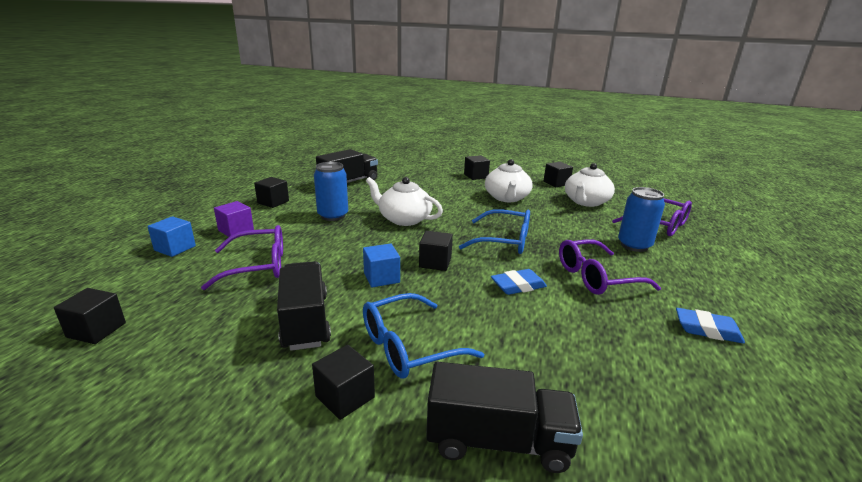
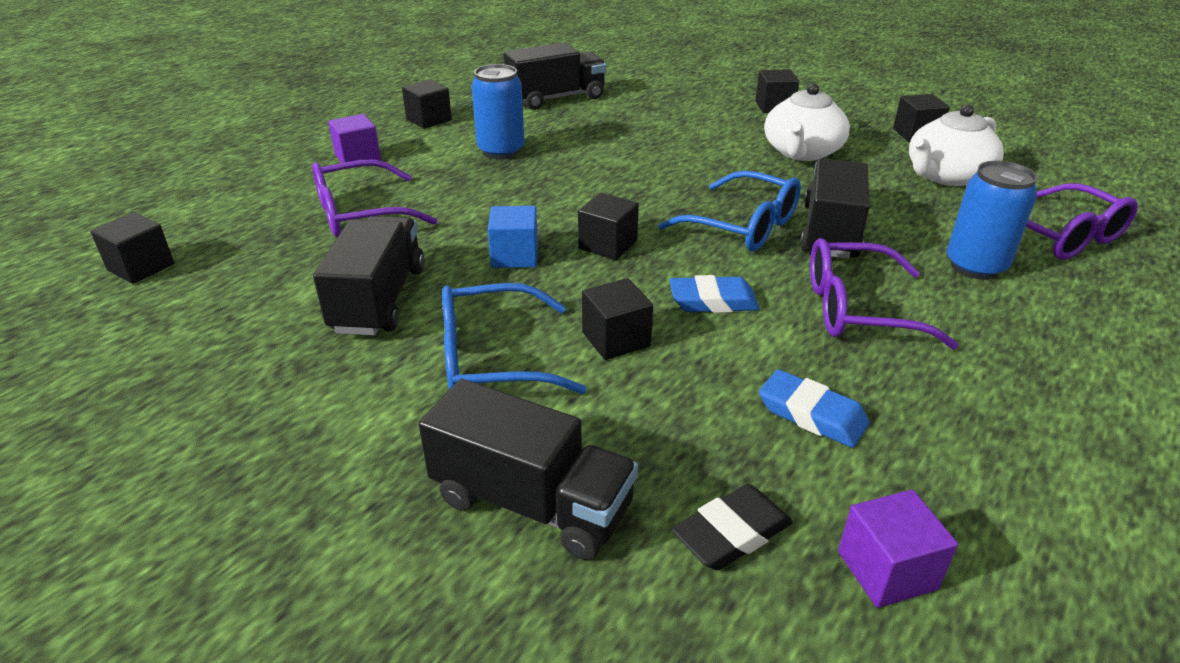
camera: 20 degrees right, 10 degrees up
(175, 248) = (271, 173): blue cube -> none
(258, 266) = (360, 213): purple glasses -> purple glasses turned 150 degrees clockwise
(345, 397) = (374, 404): black cube -> black cube (616, 339)
(404, 219) = (604, 169): white teapot -> none
(551, 237) = (830, 232): none -> black truck
(630, 428) = (732, 533): none -> black eraser
(707, 330) = (989, 427): blue eraser -> blue eraser (811, 415)
(725, 427) = (886, 570): none -> purple cube

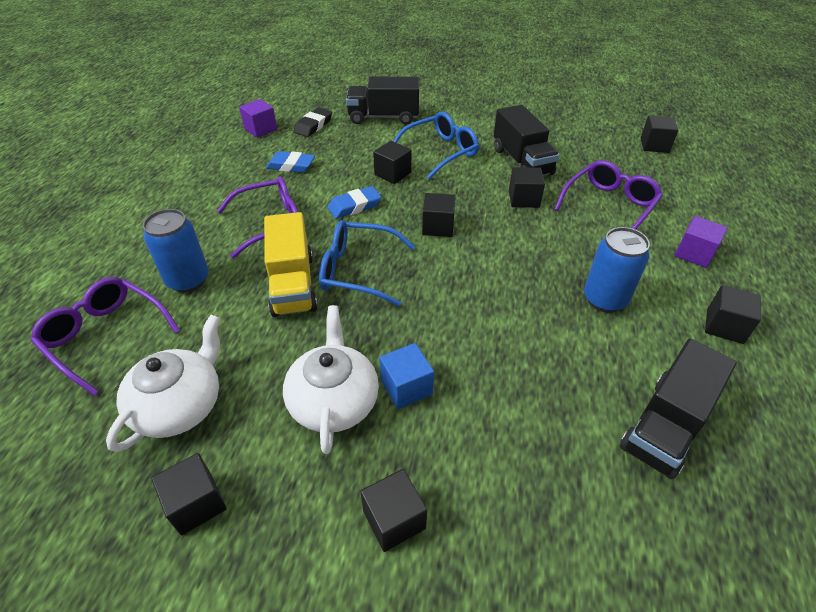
camera: 155 degrees right, 10 degrees up
(455, 247) = (523, 199): none -> black cube
(515, 256) = (484, 203): blue cube -> blue cube (406, 387)
(830, 232) = (293, 284): black truck -> yellow truck

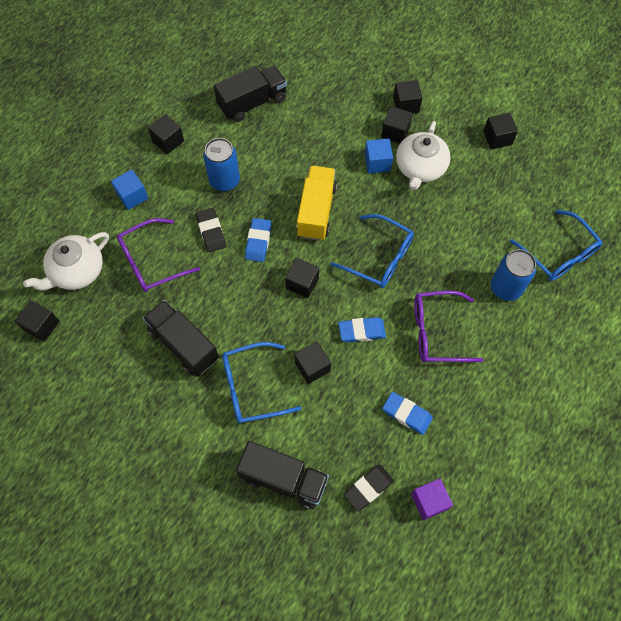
camera: 160 degrees left, 20 degrees up
(106, 336) = (559, 254): purple glasses -> blue glasses
(180, 405) = (507, 191): white teapot -> white teapot (76, 271)
(293, 284) = (429, 259): yellow truck -> yellow truck (316, 211)
(512, 249) = (258, 242): none -> blue eraser
(521, 161) = (183, 344): black truck -> black truck turned 45 degrees counterclockwise
(523, 199) = (215, 292): black cube -> black cube (395, 132)
(572, 244) = (211, 232): none -> black eraser
(694, 253) = (132, 196): purple cube -> blue cube

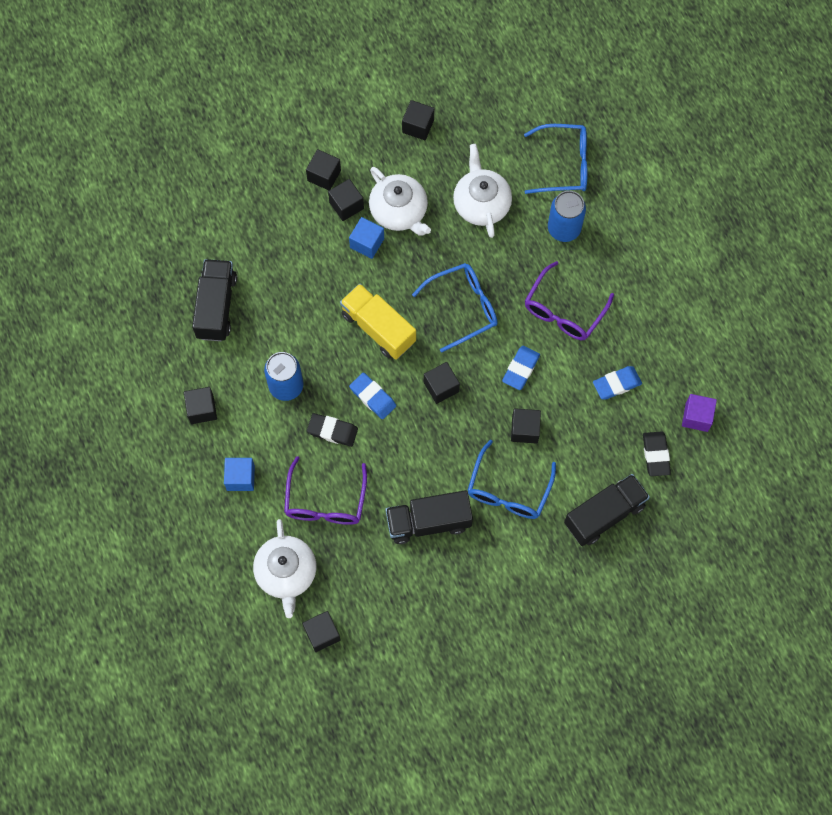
camera: 55 degrees left, 5 degrees up
(475, 217) = (481, 203): none -> white teapot

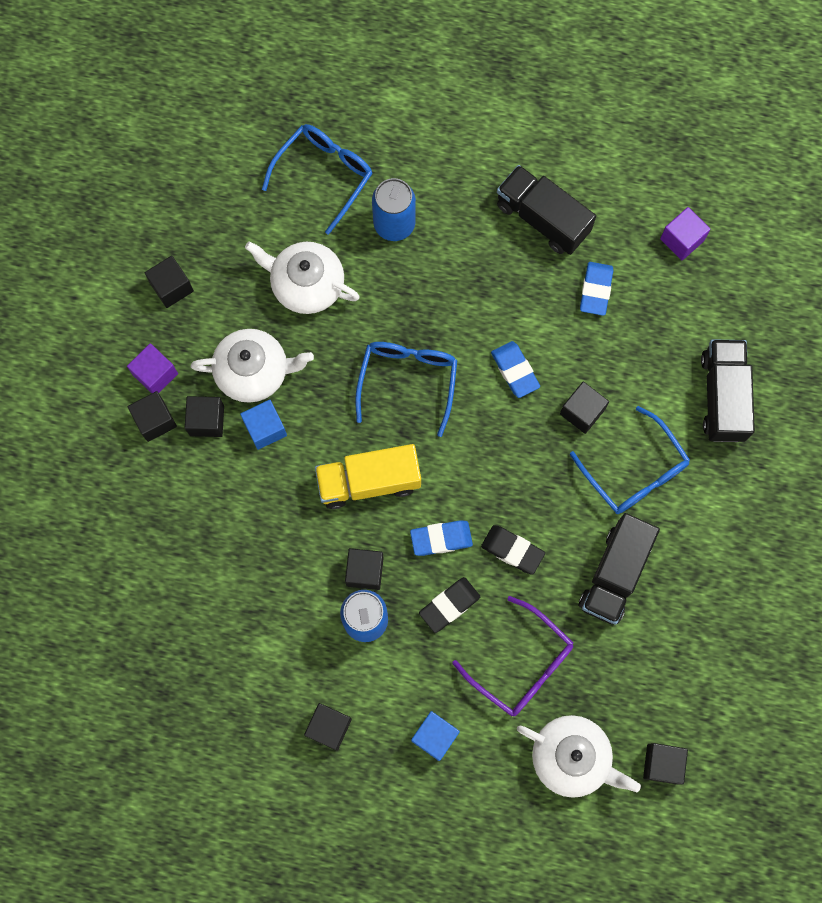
camera: 55 degrees left, 5 degrees up
(216, 307) = (222, 634): black truck -> black truck (542, 218)
(354, 155) = (155, 374): none -> purple cube
(441, 387) = (478, 462): black cube -> black cube (365, 571)
(564, 311) = (482, 286): purple glasses -> none
(656, 455) = (694, 305): black eraser -> black eraser (512, 550)

